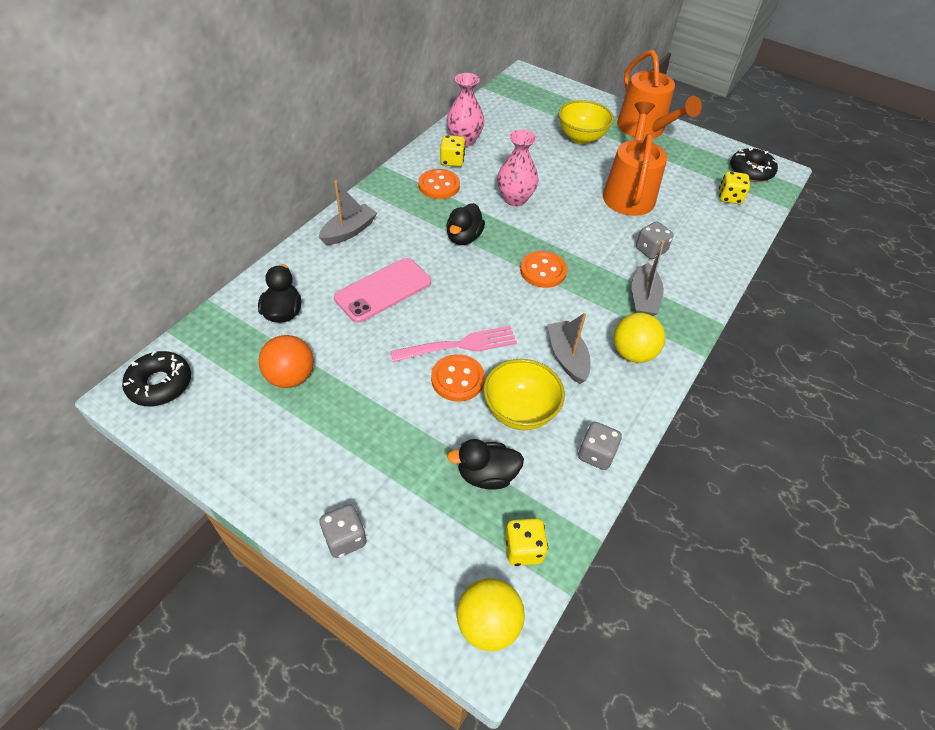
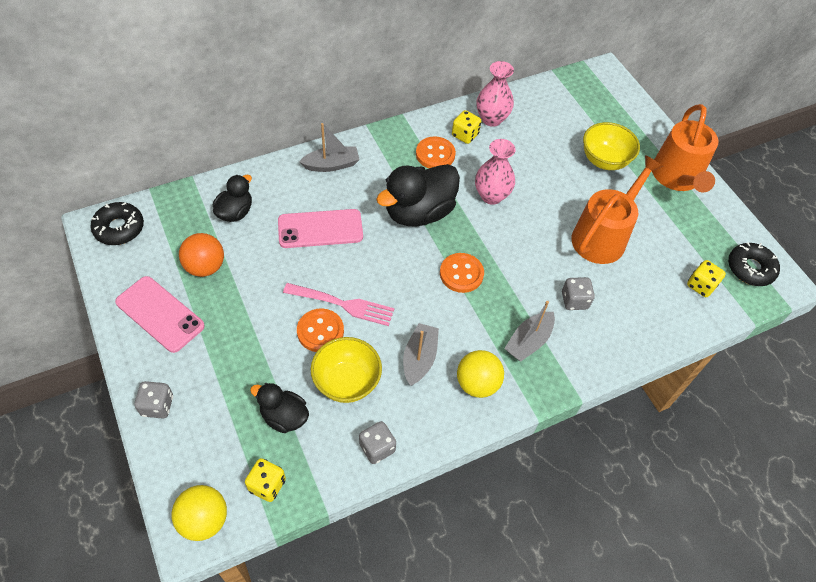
camera: 30 degrees right, 5 degrees up
(275, 446) = (160, 314): none -> pink phone
(464, 237) = (419, 212): black duck -> black duck, size x1.77

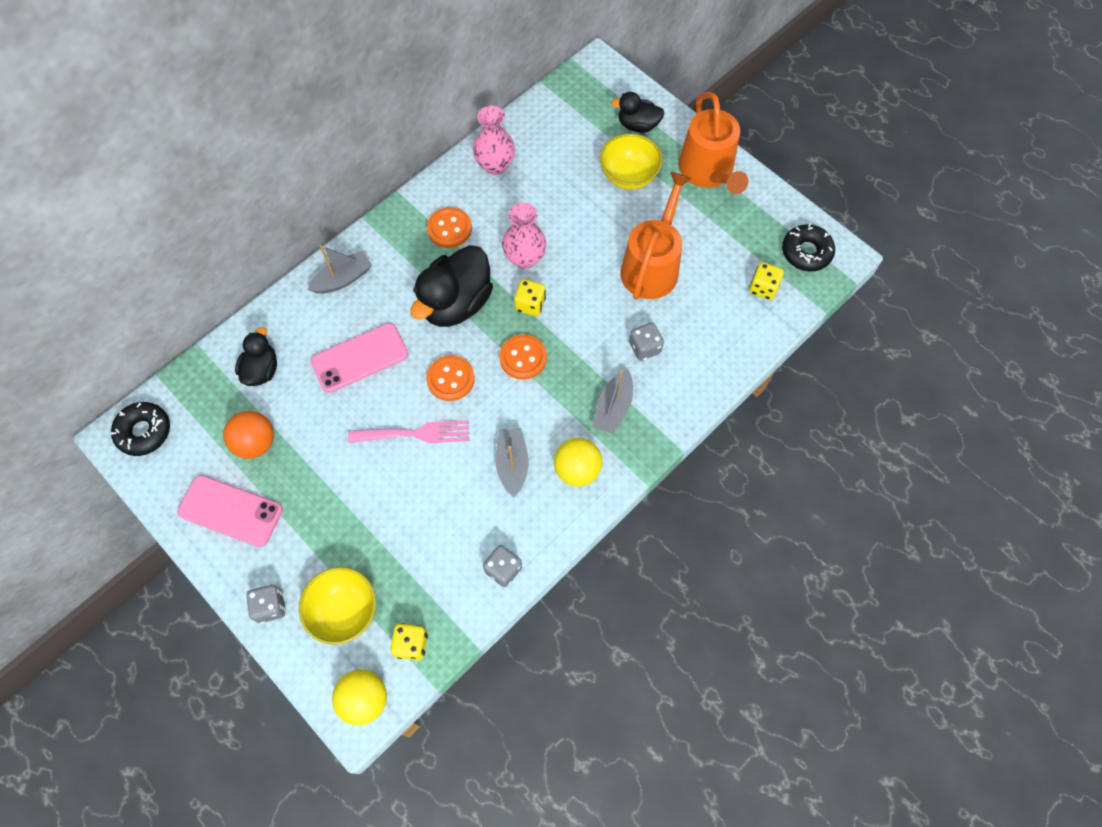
camera: 15 degrees left, 10 degrees up
(284, 416) = (401, 571): black duck -> black duck (637, 125)
(320, 331) = (403, 470): orange button -> orange button (450, 379)
(347, 382) = (449, 514): yellow bowl -> yellow bowl (344, 611)
(465, 135) = (473, 195): yellow dice -> yellow dice (530, 304)

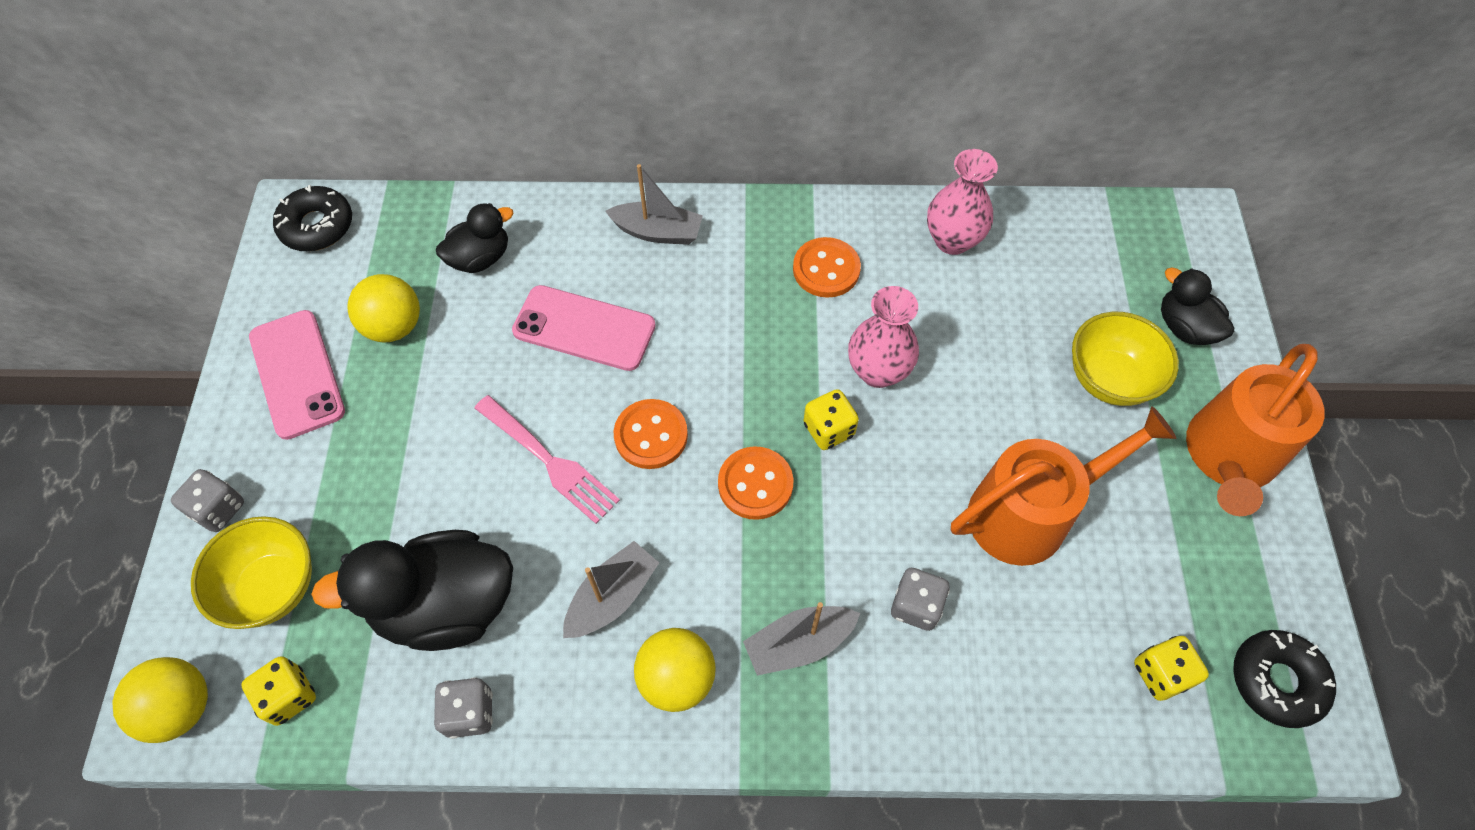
camera: 45 degrees right, 5 degrees down
(255, 443) = (394, 326): orange ball -> yellow ball
(456, 303) = (746, 356): black duck -> black duck (446, 605)

